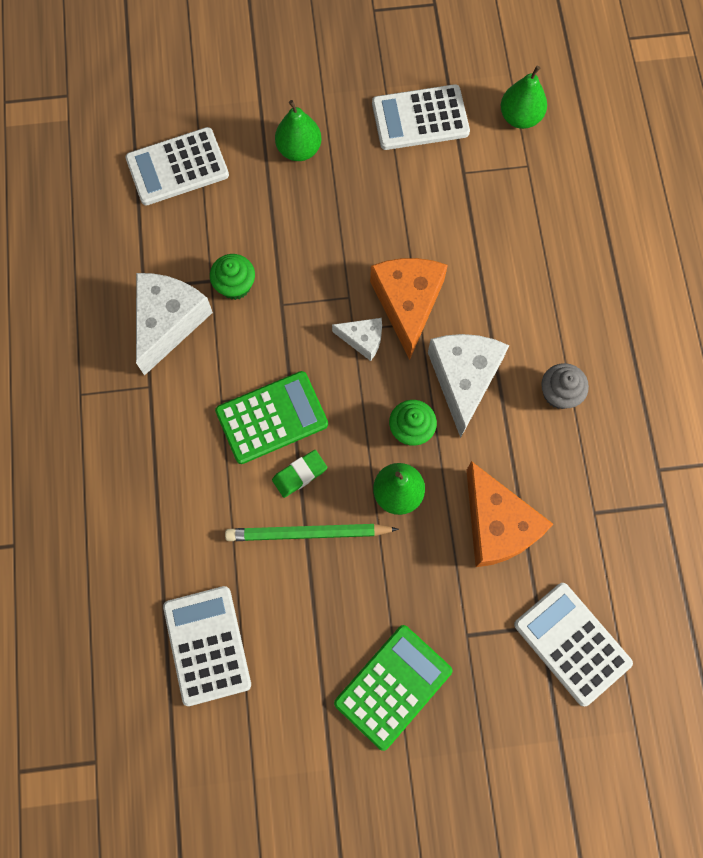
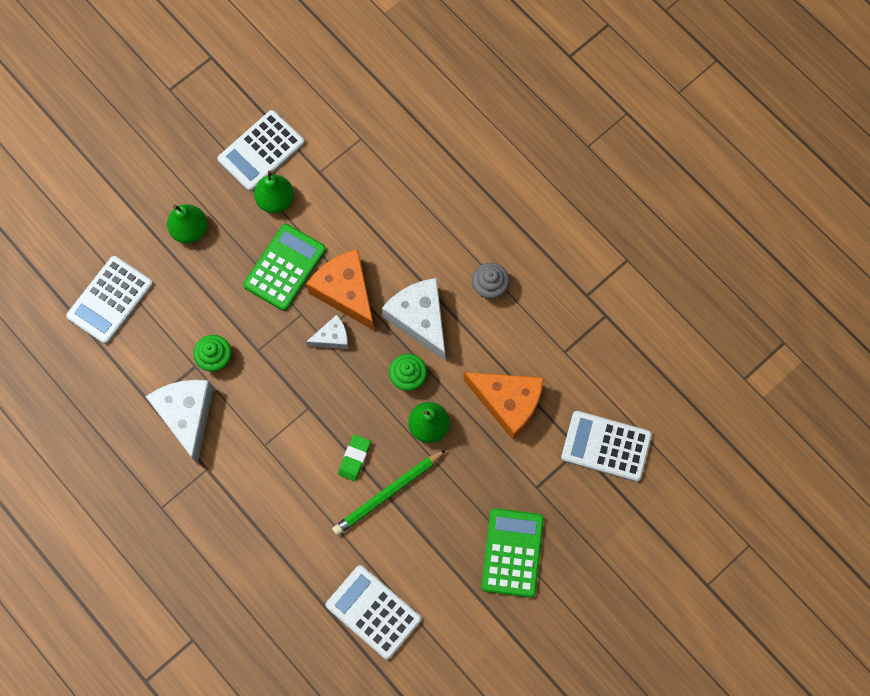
camera: 35 degrees left, 0 degrees up
(272, 418) = (308, 433): green calculator -> green calculator (285, 267)
(520, 117) = (332, 105): green pear -> green pear (275, 200)

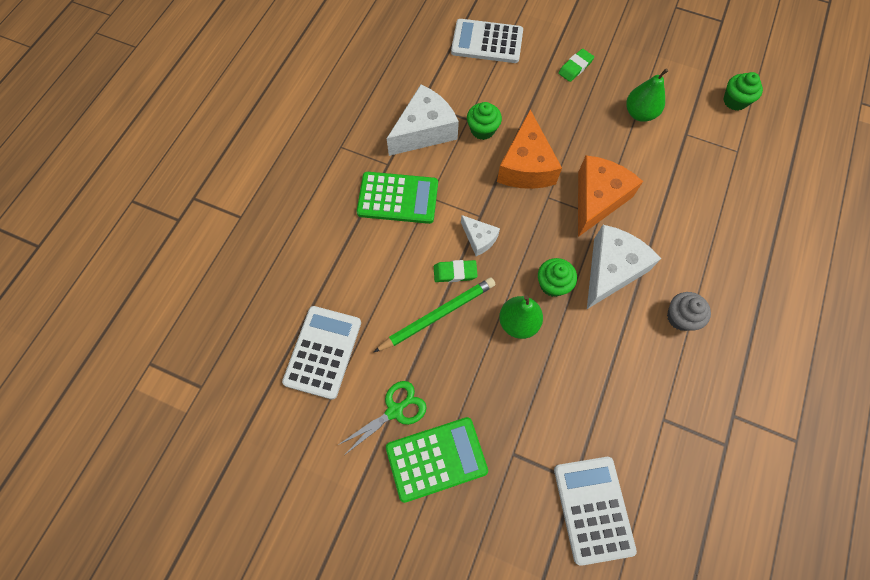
camera: 65 degrees right, 5 degrees down
(190, 230) = (575, 67): green pear -> green eraser
(261, 151) = (672, 86): white calculator -> none
(285, 267) = (588, 145): green calculator -> green calculator (398, 198)
(308, 106) = (735, 101): none -> green cupcake
(332, 337) = (551, 207): white cheese -> white cheese (479, 239)
(388, 493) = (437, 315): green pencil -> green pencil turned 120 degrees clockwise
(456, 570) = (395, 411): none -> green scissors
(508, 402) = (581, 386): orange cheese -> orange cheese (526, 166)

